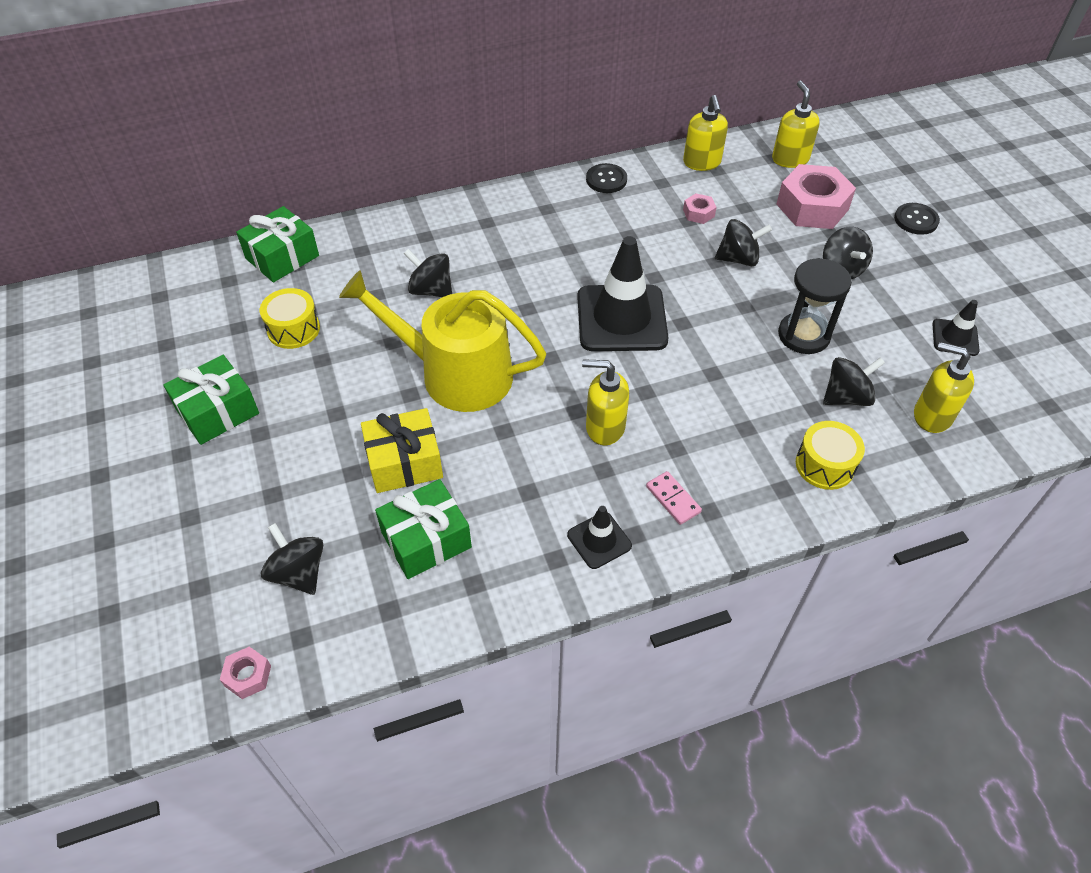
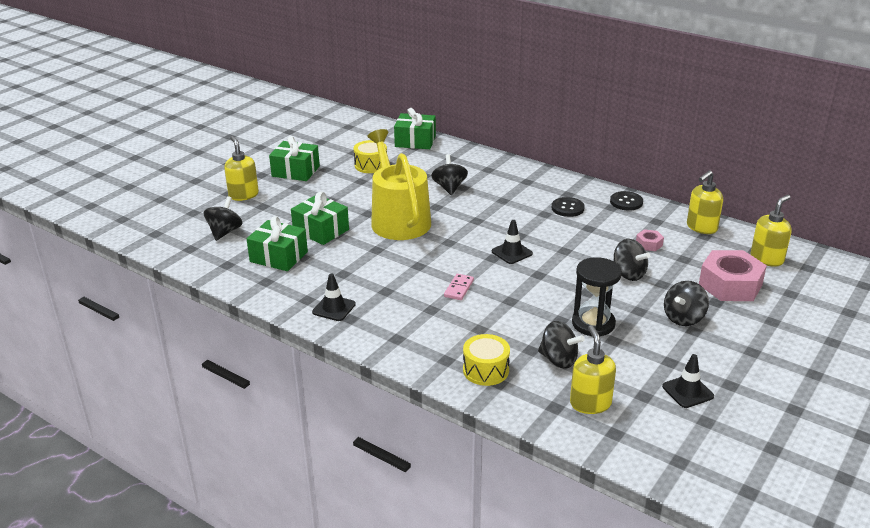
camera: 55 degrees right, 20 degrees down
(248, 676) = (158, 244): pink nut -> none
(404, 462) = (321, 230): yellow gift -> green gift
(604, 427) = (417, 279): yellow soap dispenser -> yellow soap dispenser (243, 195)
(621, 318) = (512, 252): black traffic cone -> black traffic cone, size x0.49
(673, 499) = (391, 322): pink domino -> pink domino (459, 288)
(916, 220) = (793, 334): black button -> black button (567, 208)

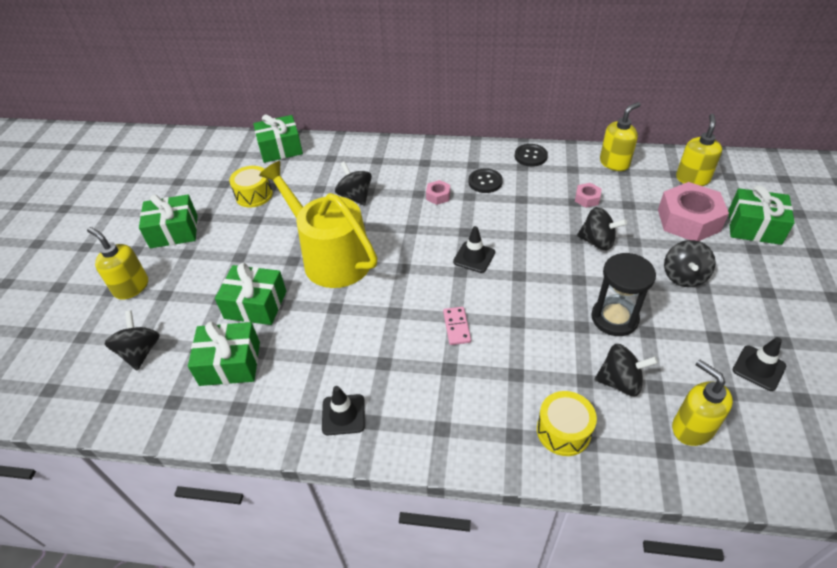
camera: 25 degrees left, 15 degrees up
(518, 206) = (438, 196): none -> pink nut
(701, 228) = (614, 163): yellow soap dispenser -> yellow soap dispenser turned 150 degrees counterclockwise
(790, 308) = (754, 227): none -> green gift

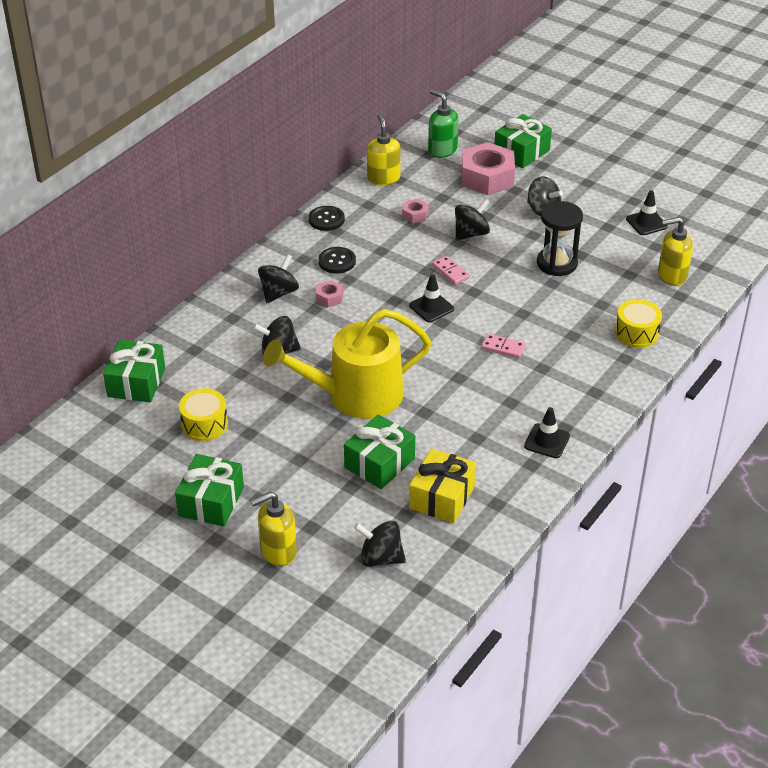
camera: 65 degrees left, 5 degrees down
(230, 363) = (442, 497): green gift -> yellow gift
(532, 250) = (450, 272): none -> pink domino
(620, 382) = (614, 288): black spinning top -> black spinning top (279, 293)
(692, 179) = (442, 150): yellow soap dispenser -> green soap dispenser

